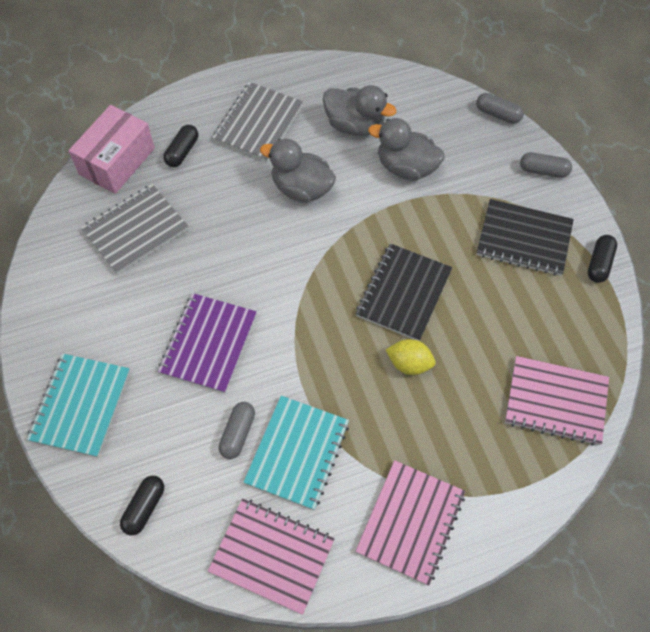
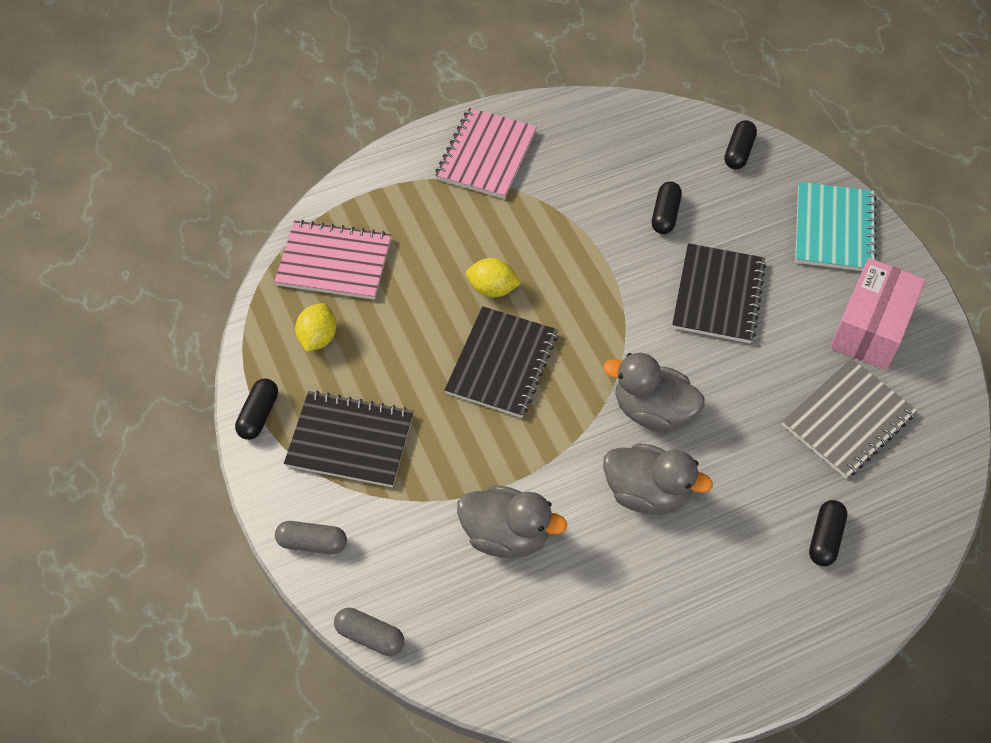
camera: 175 degrees right, 5 degrees down
(117, 161) = (910, 517): pink box -> pink box (870, 327)
(208, 344) = (718, 295): purple notebook -> black notebook
(237, 433) = (665, 215): grey capsule -> black capsule
(258, 123) = (728, 594): grey notebook -> none
(272, 556) = (611, 125): pink notebook -> none
(297, 453) = (602, 202): turquoise notebook -> none
(355, 125) = (585, 600): grey duck -> grey duck (652, 411)
(561, 326) = (318, 338): none -> yellow lemon

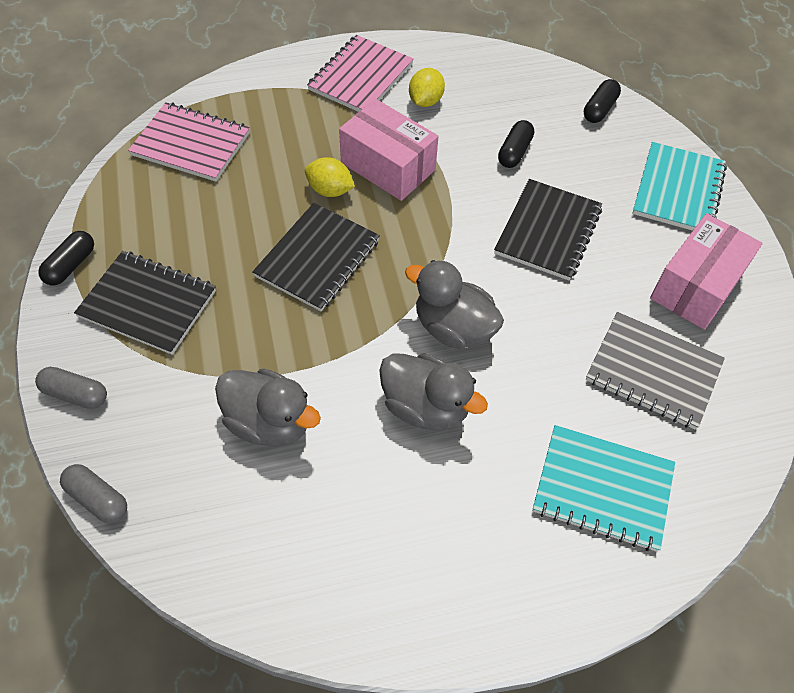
camera: 10 degrees right, 0 degrees up
(318, 338) = (152, 206): yellow lemon -> yellow lemon (425, 101)
(543, 252) = (388, 166): none -> pink box
(825, 538) = (602, 488): black capsule -> turquoise notebook
(847, 420) = (653, 371): grey notebook -> grey notebook turned 60 degrees clockwise

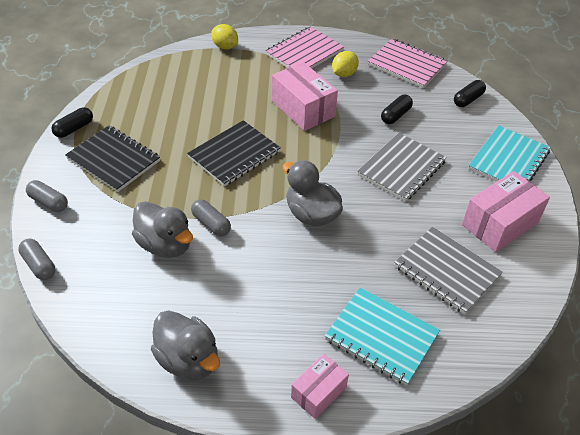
camera: 15 degrees right, 10 degrees down
(191, 144) = (176, 73): pink notebook -> pink notebook (407, 65)
(322, 374) = (211, 224): none -> grey capsule
(330, 190) = (258, 116): yellow lemon -> yellow lemon (225, 47)
(425, 407) = (274, 258): grey duck -> grey duck (188, 360)
(547, 231) = (401, 168): black notebook -> grey notebook
(549, 591) = (318, 392): none -> pink box

